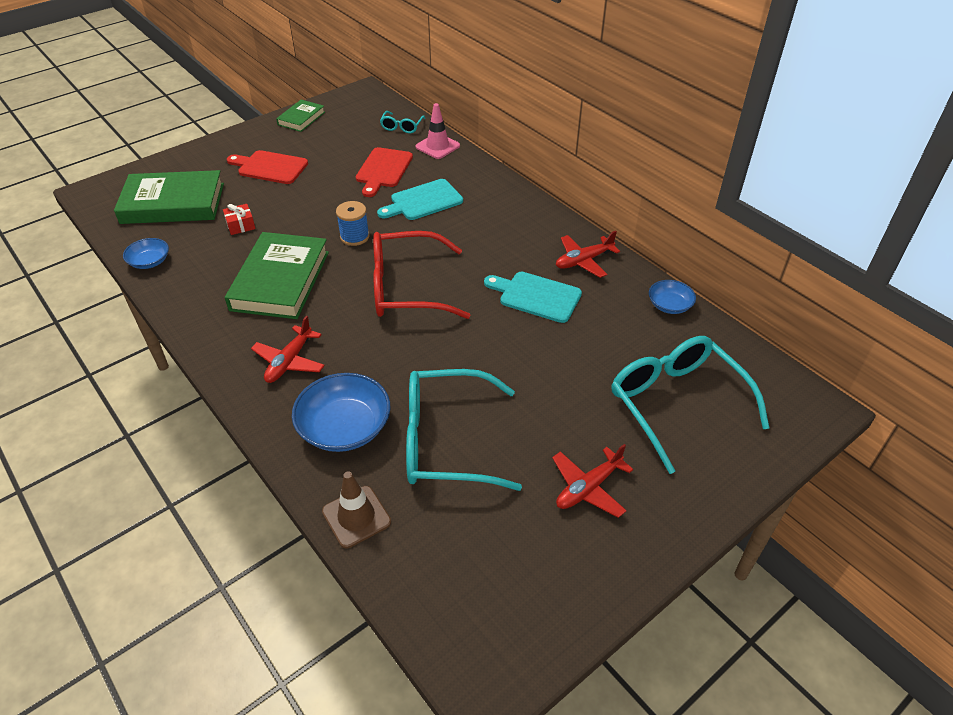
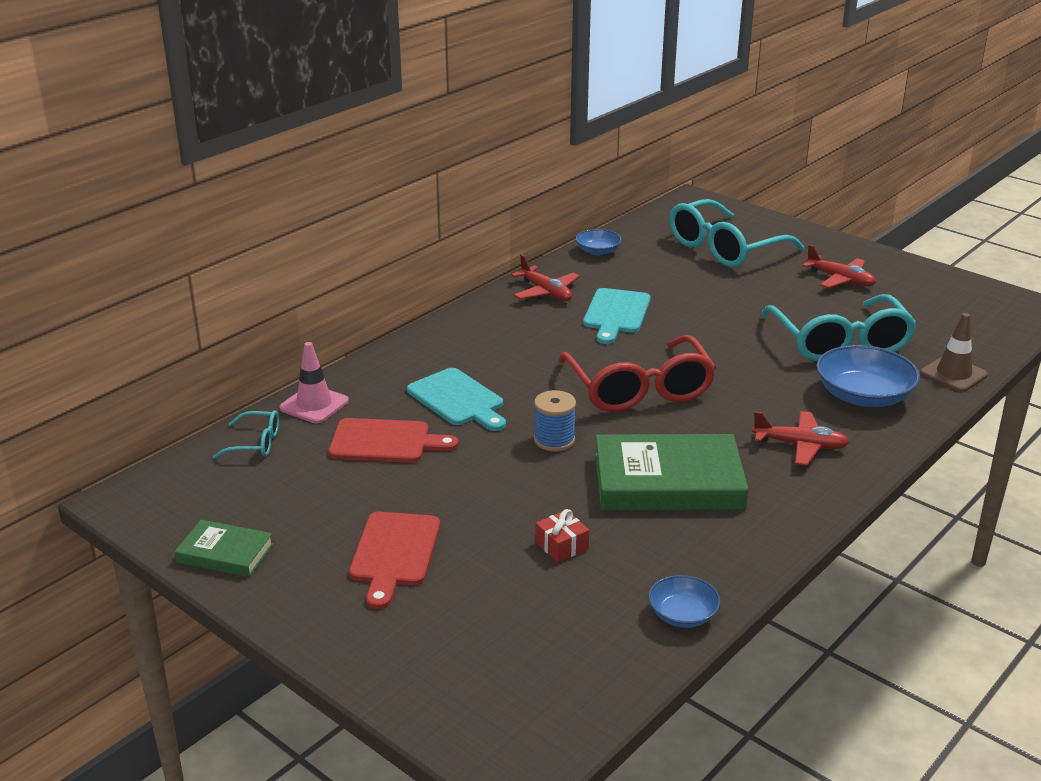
camera: 100 degrees left, 15 degrees down
(173, 203) = (525, 637): green book -> none

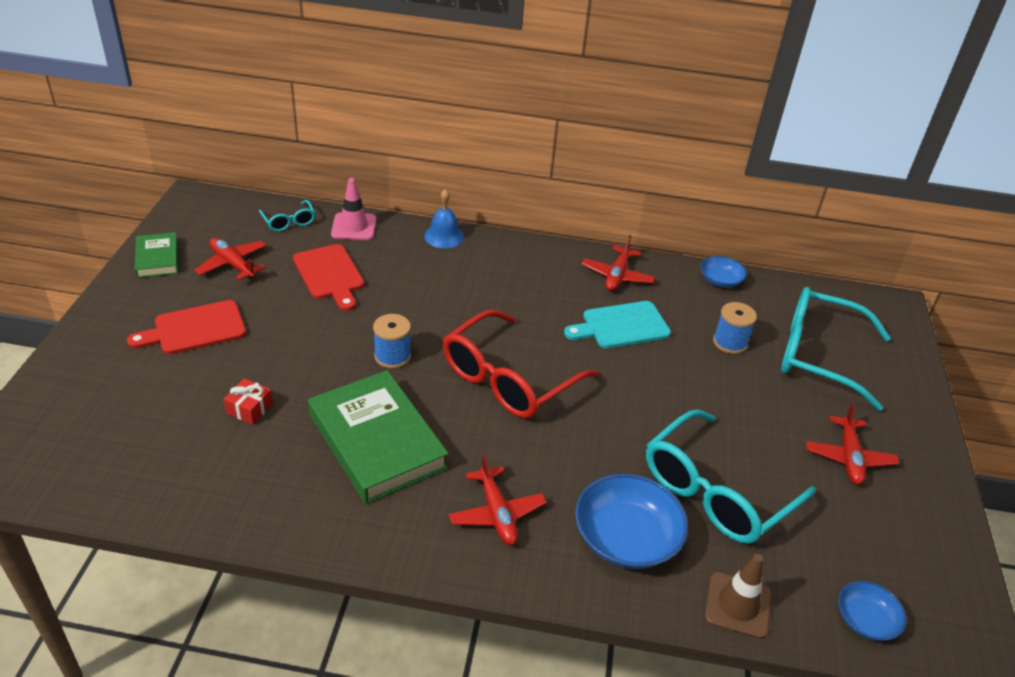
camera: 55 degrees right, 10 degrees up
(298, 500) = (233, 264): none -> red plane
(390, 358) = (444, 236): none -> blue bell
(458, 400) = (412, 288): turquoise cutting board -> none
(679, 276) = (730, 342): none -> blue spool
(682, 614) = (192, 508): blue bowl -> blue bowl (865, 620)

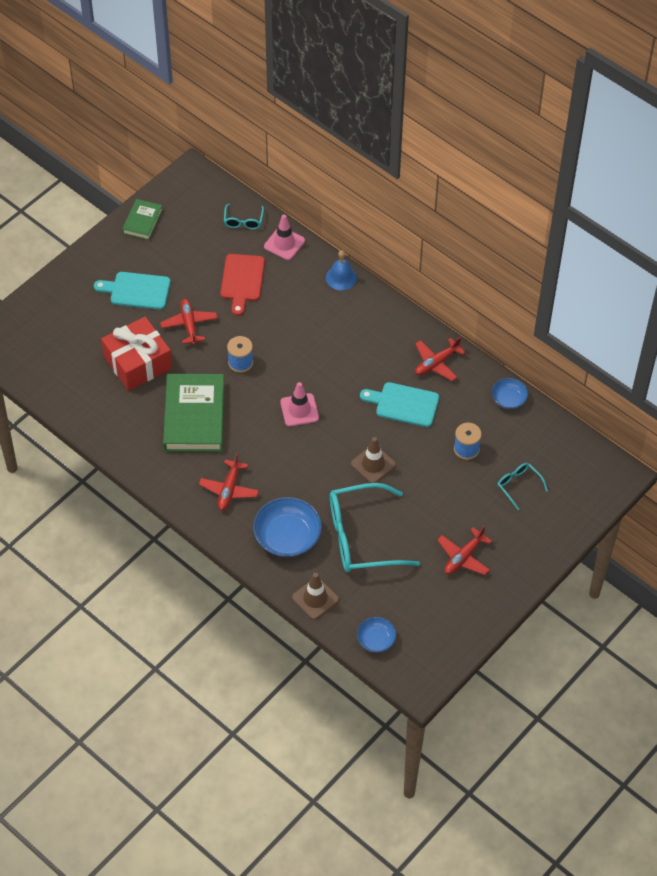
camera: 35 degrees right, 15 degrees up
(195, 329) = (137, 290): red cutting board -> turquoise cutting board
(233, 264) = (186, 246): red plane -> red plane (189, 325)
(249, 408) = (138, 363): red gift -> red gift, size x2.38
(509, 379) = (299, 410): red glasses -> pink traffic cone
(648, 401) = (373, 464): none -> brown traffic cone
(819, 355) = (519, 486): turquoise glasses -> turquoise glasses, size x0.45

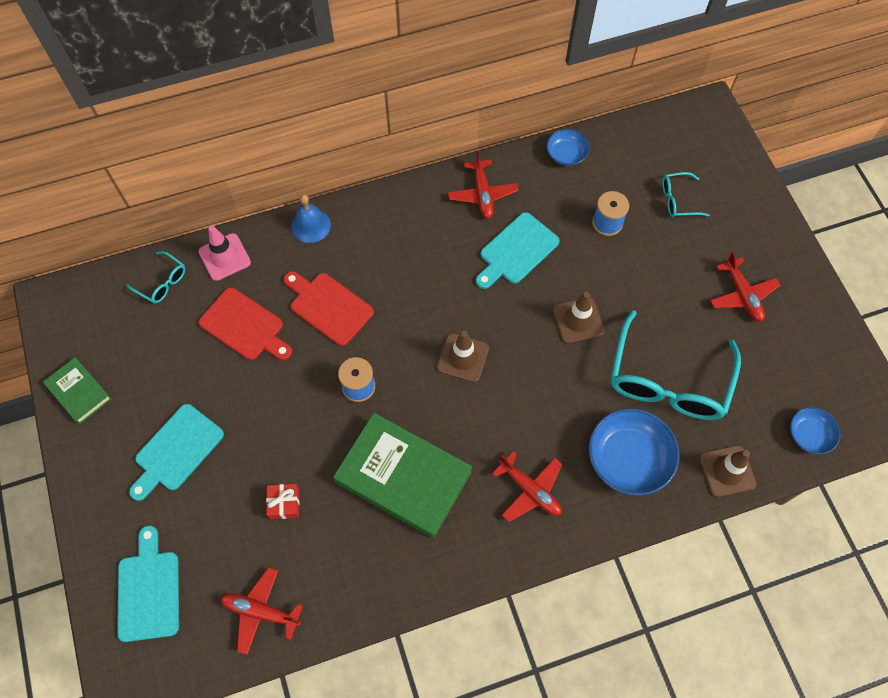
camera: 60 degrees left, 10 degrees up
(45, 324) = (149, 590): none -> turquoise cutting board
(138, 363) = (284, 503): red gift -> red gift, size x0.42
(189, 325) = (268, 415): red plane -> red plane (261, 611)
(286, 318) = (328, 307): none -> red cutting board
(299, 410) = (463, 358): pink traffic cone -> brown traffic cone

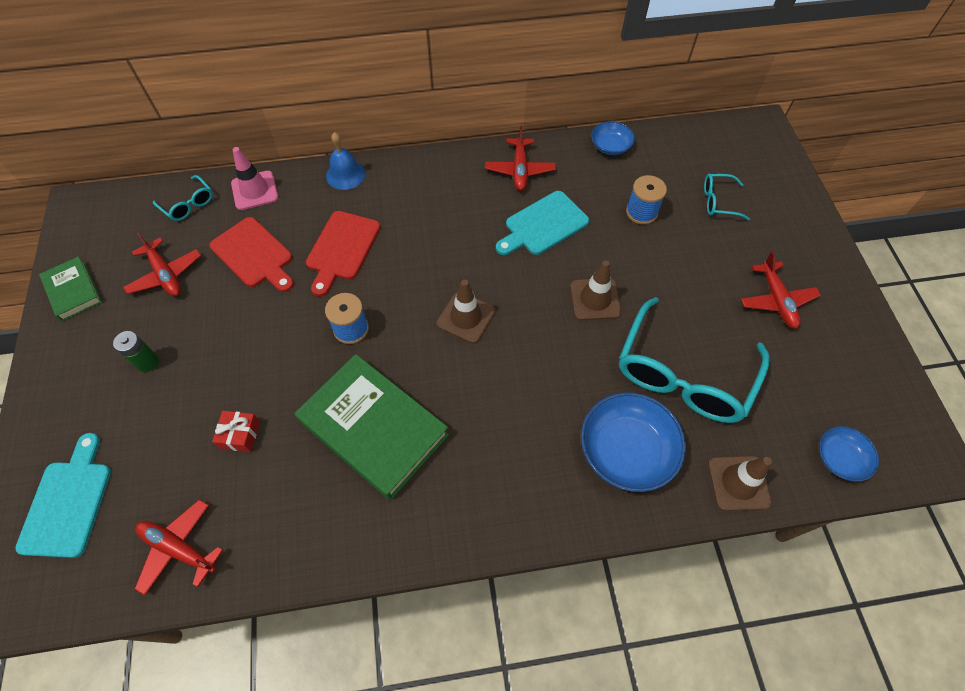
camera: 10 degrees right, 5 degrees down
(176, 450) = (147, 362): turquoise cutting board -> green battery
(328, 307) = (342, 249): red cutting board -> red cutting board turned 120 degrees counterclockwise
(530, 490) = (509, 466): red plane -> red plane (165, 274)

